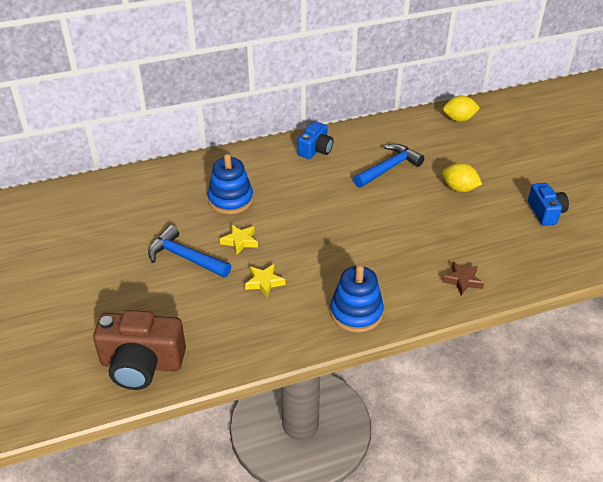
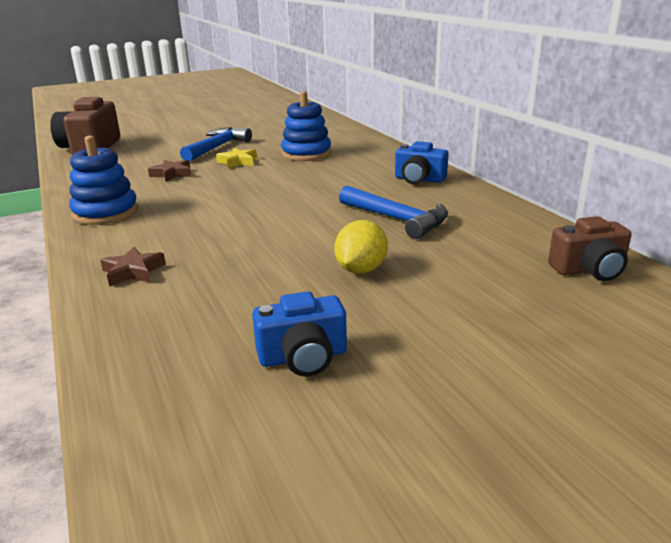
camera: 85 degrees right, 15 degrees down
(264, 282) = (172, 174): yellow star -> brown star
(459, 119) = (589, 270): yellow lemon -> brown camera

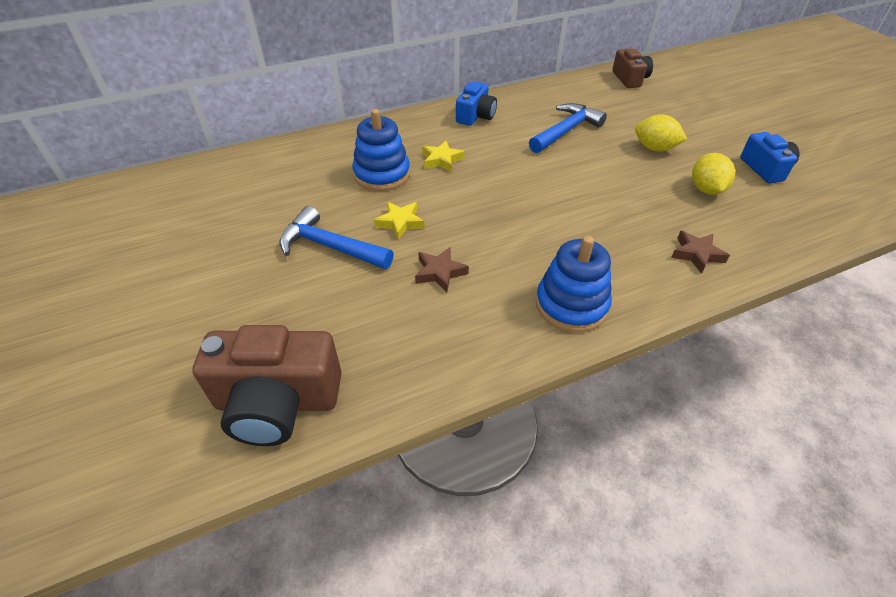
camera: 90 degrees left, 20 degrees up
(254, 294) = (706, 189): none -> yellow lemon
(329, 170) = (441, 160): none -> yellow star

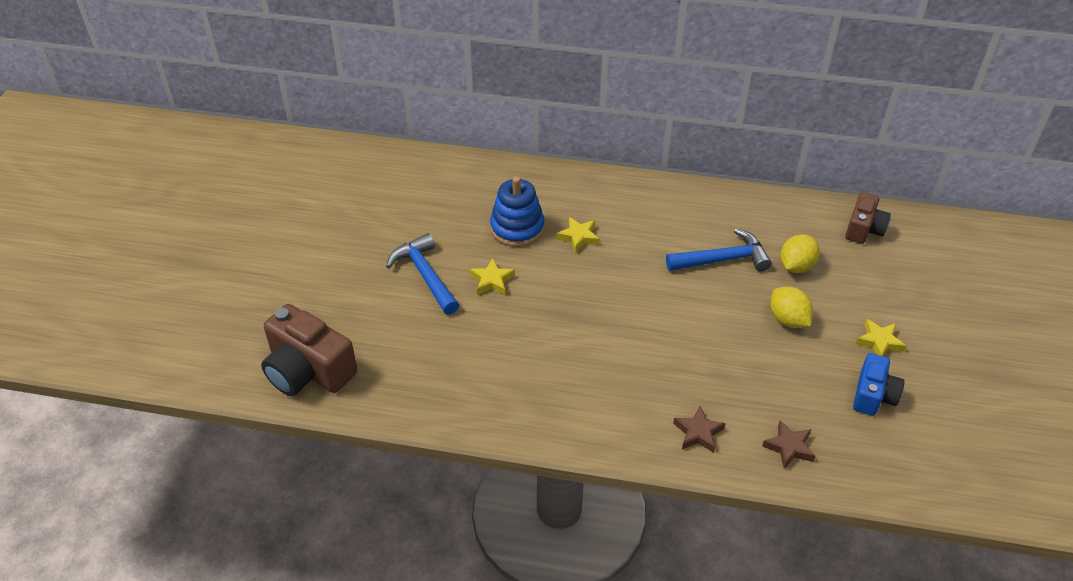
camera: 35 degrees right, 0 degrees up
(440, 272) = (482, 338): brown star -> brown star (789, 447)
(475, 116) = (655, 203): blue camera -> none
(571, 305) = (551, 414): blue stacking toy -> none
(706, 189) = (784, 384): yellow lemon -> yellow lemon (796, 266)
(724, 136) = (879, 342): none -> yellow star

